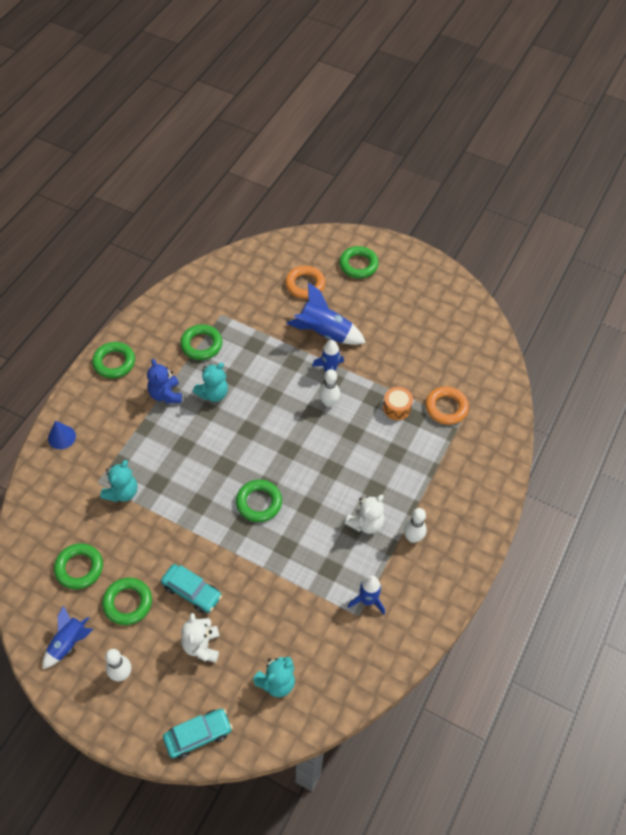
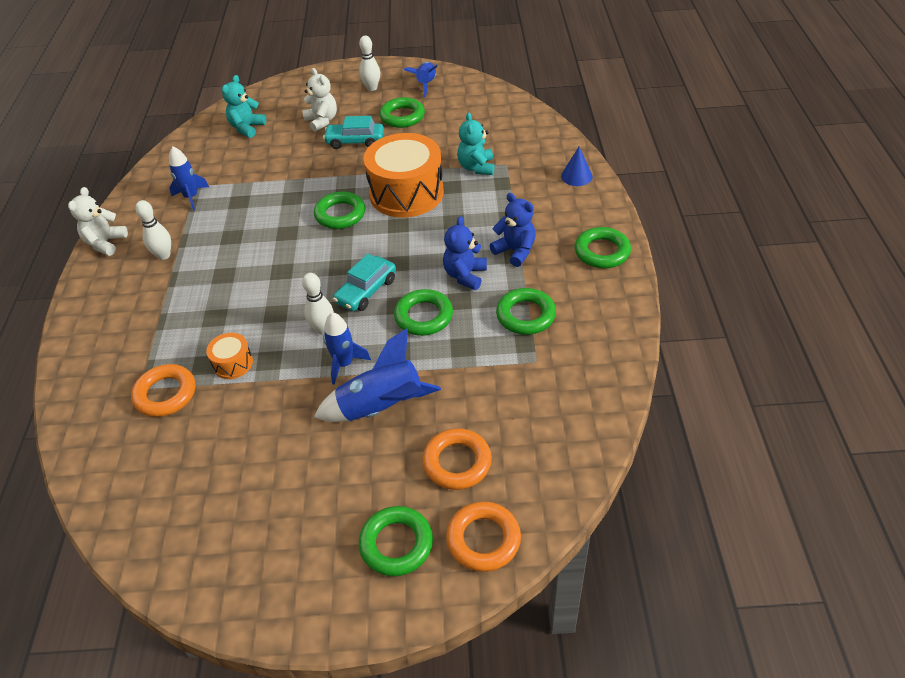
camera: 155 degrees right, 10 degrees down
(79, 568) = (461, 116): green ring -> green ring (424, 316)
(195, 496) = (406, 193): none -> orange drum
(198, 735) = (290, 87): turquoise car -> turquoise car (366, 291)
(213, 393) = (465, 275): turquoise teddy bear -> blue teddy bear
(318, 247) = (483, 539): none -> orange ring
(365, 523) = (220, 245): white teddy bear -> white teddy bear (105, 243)

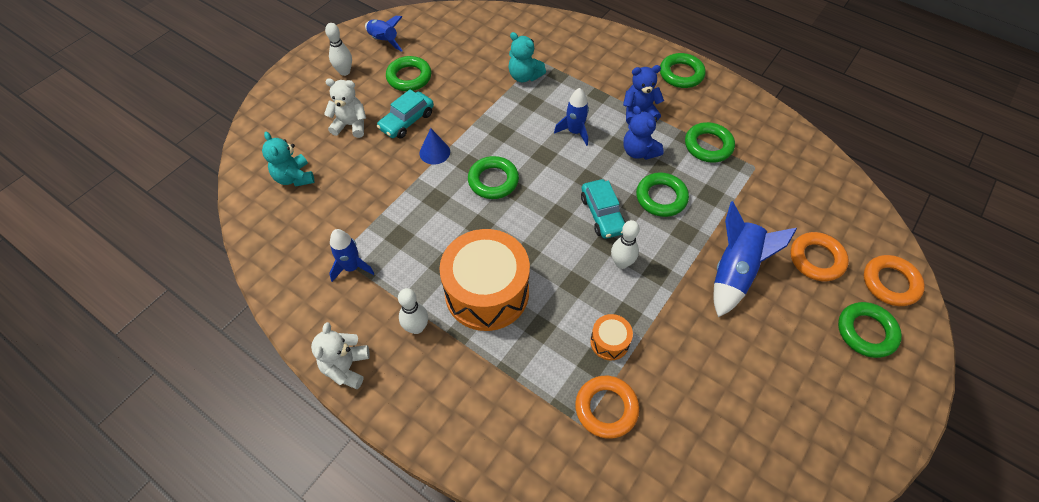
camera: 55 degrees left, 10 degrees up
(105, 243) = (346, 367): white teddy bear -> white teddy bear turned 45 degrees clockwise
(344, 364) = (671, 270): blue rocket -> blue rocket (574, 132)
(406, 193) = (511, 129): orange drum -> orange drum (487, 292)
(576, 176) = (592, 37): blue cone -> blue cone (434, 152)

